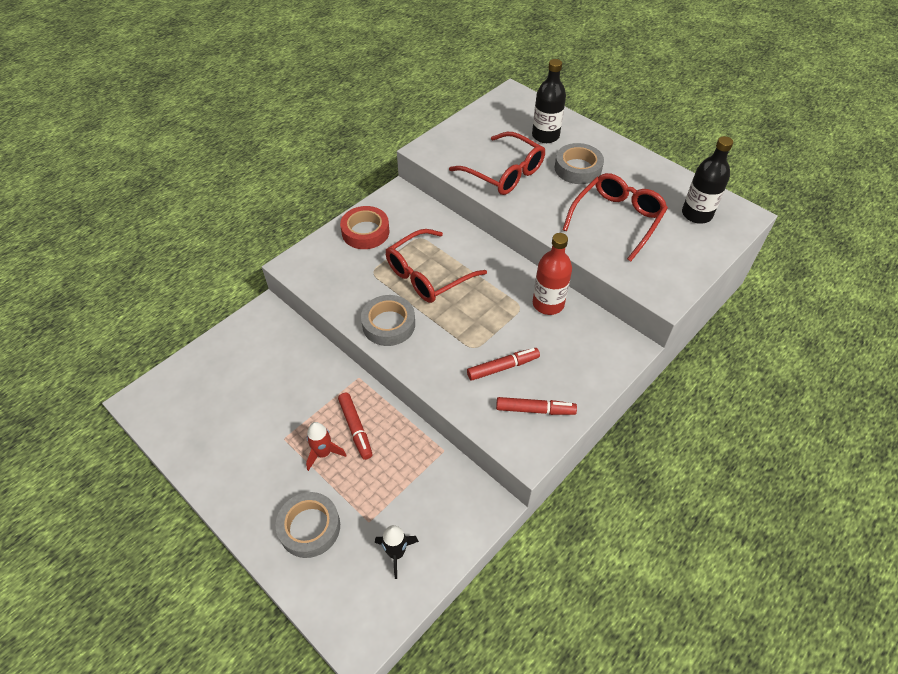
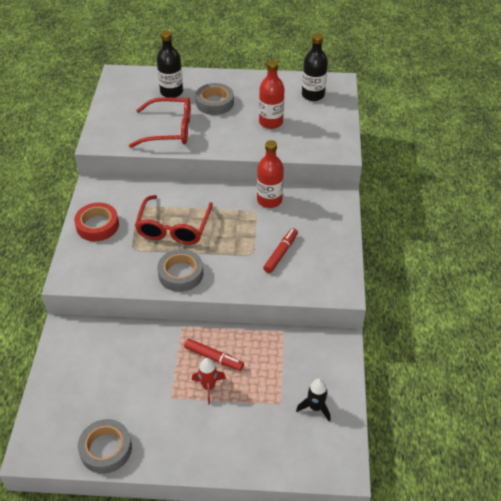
camera: 40 degrees left, 5 degrees down
(309, 527) = (247, 434): grey tape -> grey tape (106, 449)
(535, 410) = (324, 265): red marker -> none
(617, 219) = (271, 122): red glasses -> red bottle

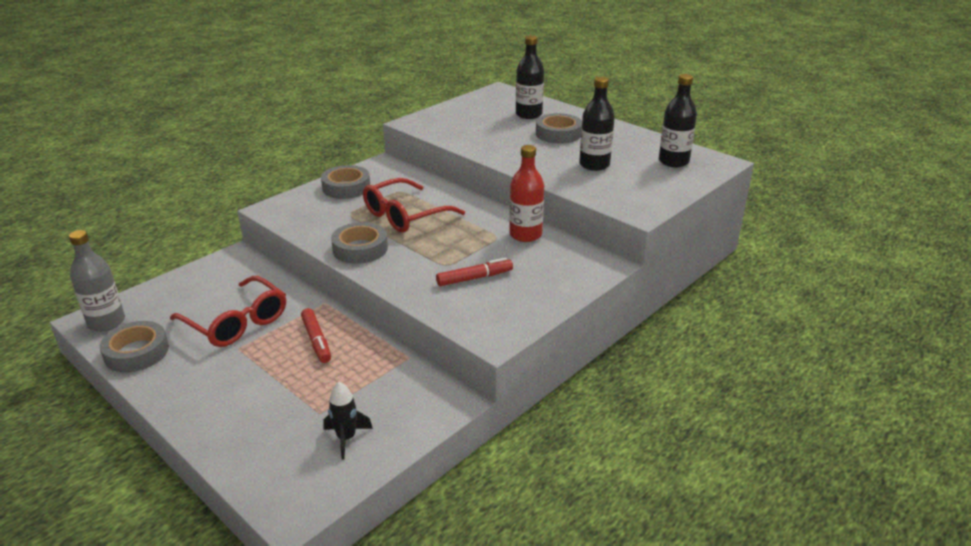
camera: 40 degrees right, 15 degrees down
(47, 444) = (106, 322): none -> grey bottle
(97, 225) = (346, 187): red tape -> grey tape
(169, 130) = (486, 136): red glasses -> red glasses (236, 322)
(208, 387) = (279, 359): red rocket -> none
(271, 122) = (594, 165): red bottle -> black bottle

